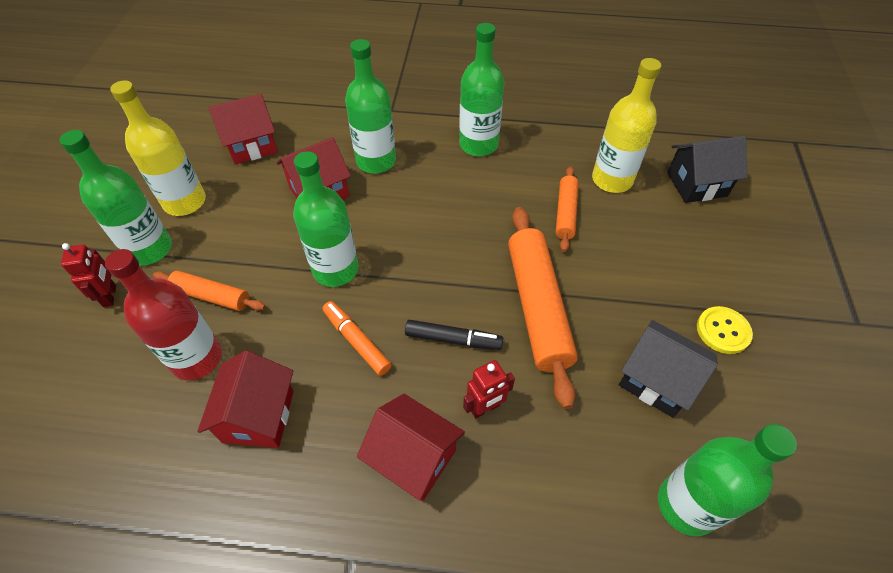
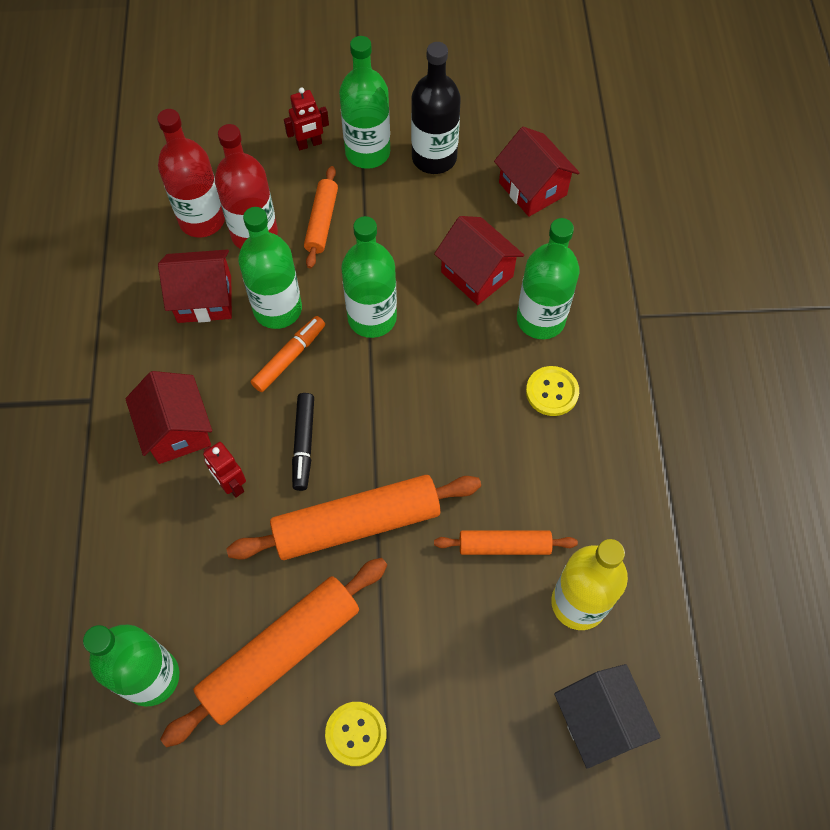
camera: 80 degrees right, 10 degrees up
(152, 410) = (202, 220): none -> red bottle
(185, 202) = (434, 158): yellow bottle -> black bottle
(413, 458) = (177, 430): red house -> red house turned 45 degrees counterclockwise
(441, 165) = (552, 392): none -> yellow button
(478, 145) = (602, 429): green bottle -> green bottle (277, 309)
(656, 380) = (281, 653): black house -> orange rolling pin

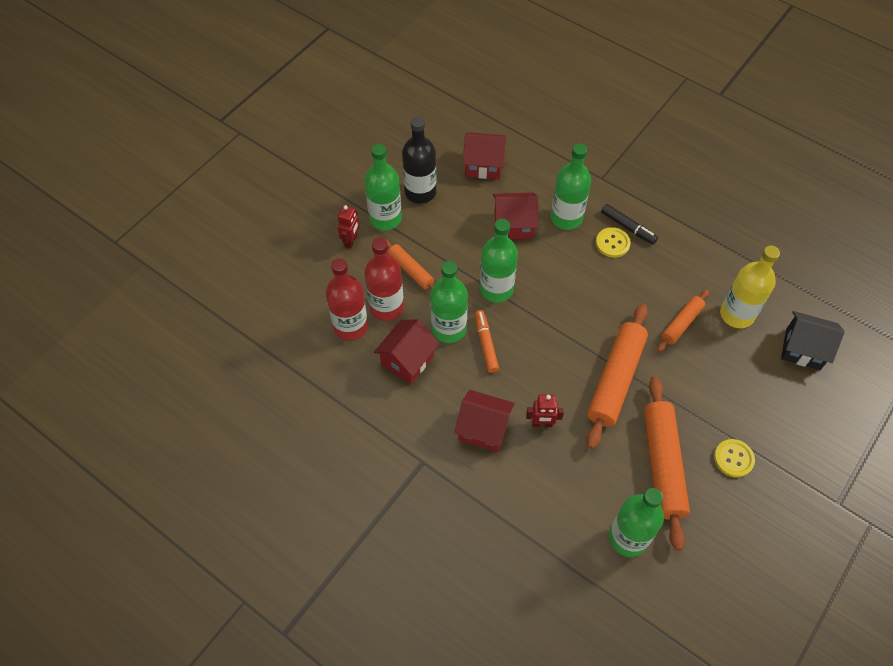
camera: 50 degrees left, 5 degrees down
(303, 444) = (547, 373): black marker -> black marker (628, 227)

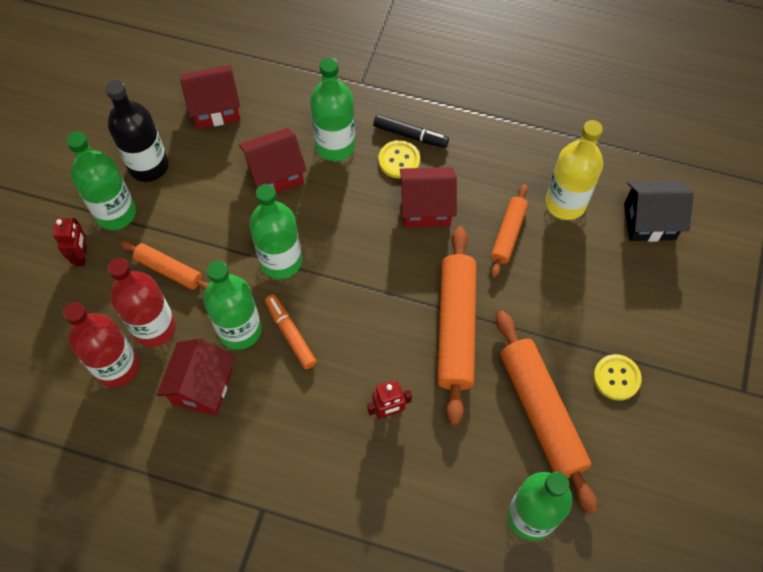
camera: 20 degrees left, 5 degrees up
(483, 429) = (322, 442): red house -> red house (426, 207)

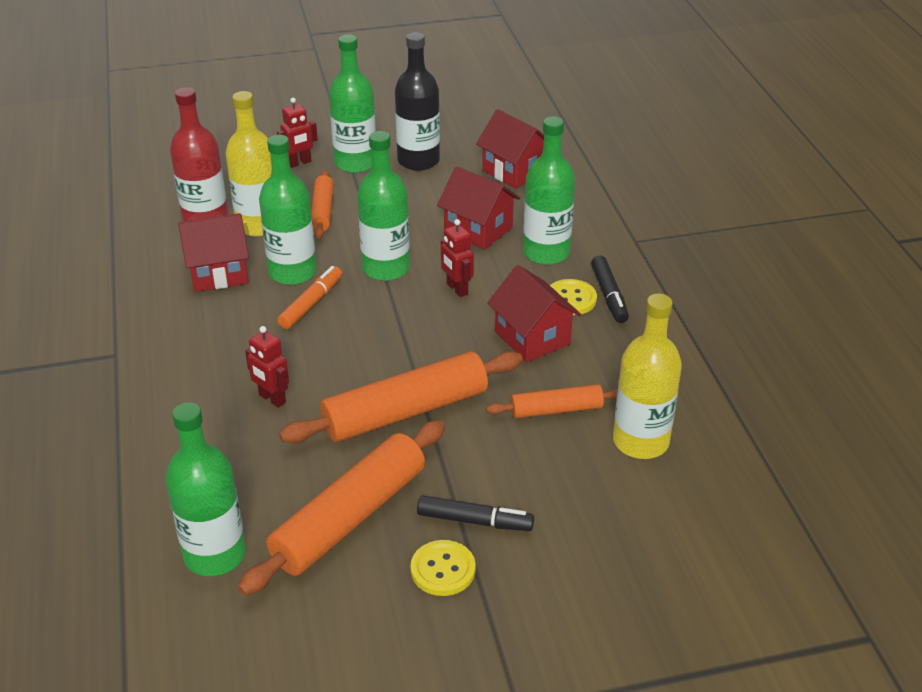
camera: 60 degrees right, 25 degrees down
(154, 327) = (259, 225): red bottle -> yellow bottle
(339, 226) = (457, 289): none -> red robot
(584, 337) = (474, 521): none -> black marker
(649, 221) = (687, 526): black house -> none

